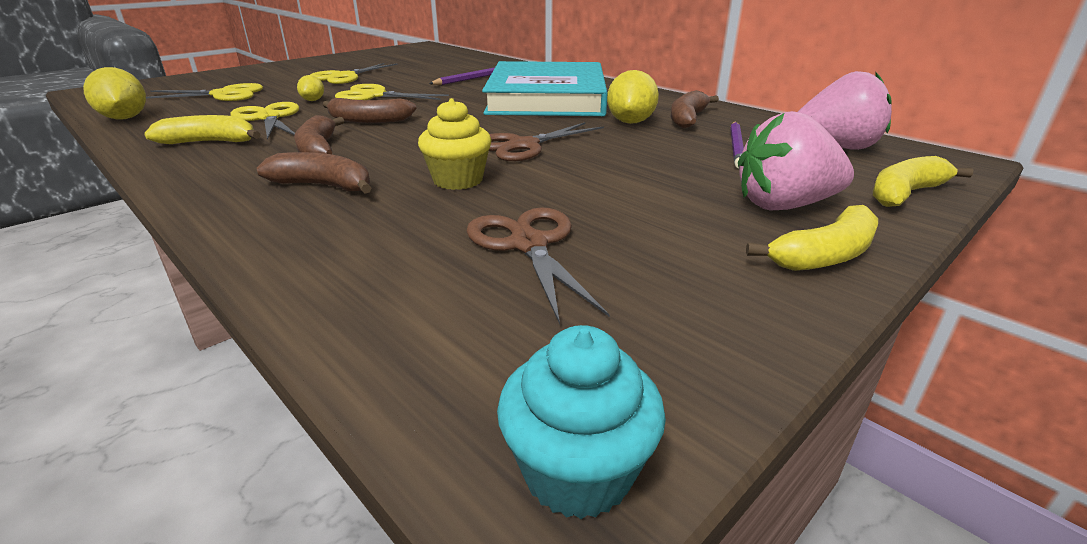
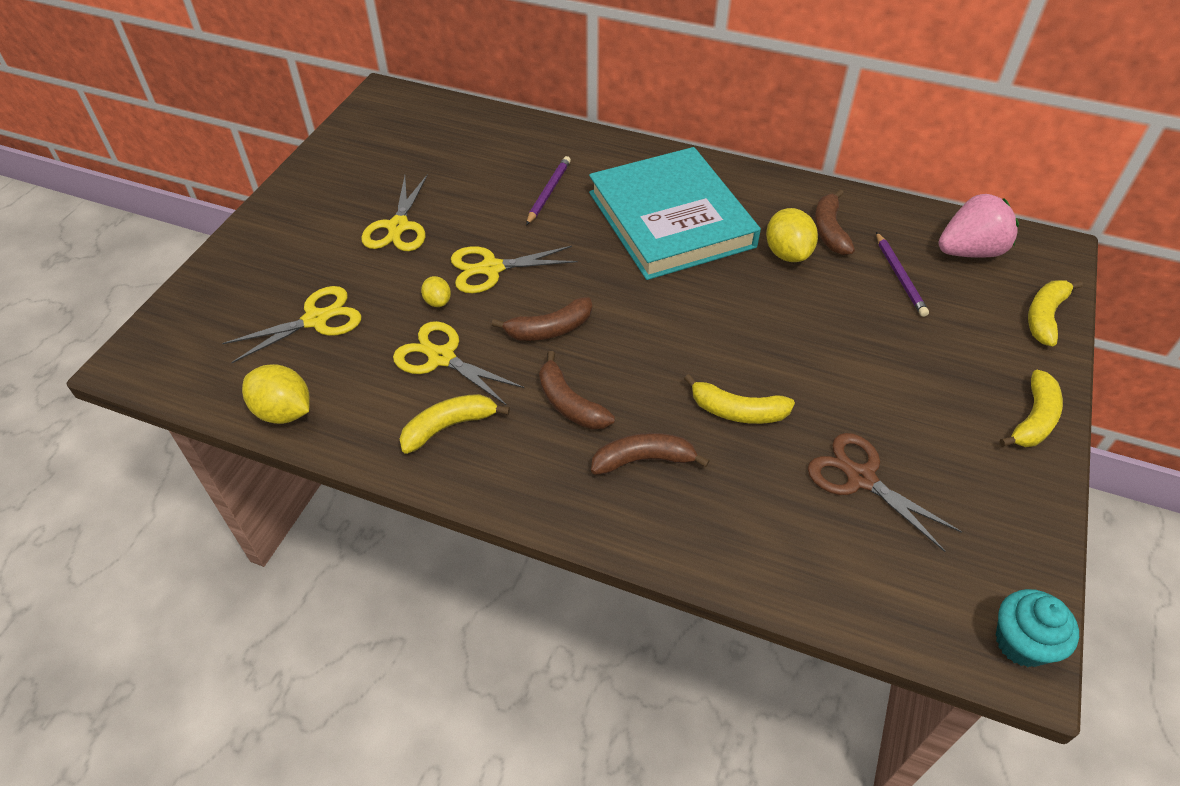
camera: 25 degrees left, 20 degrees up
(458, 180) = (737, 411): yellow cupcake -> yellow banana
(523, 146) = (736, 333): brown scissors -> none
(784, 205) = (981, 363): pink strawberry -> none

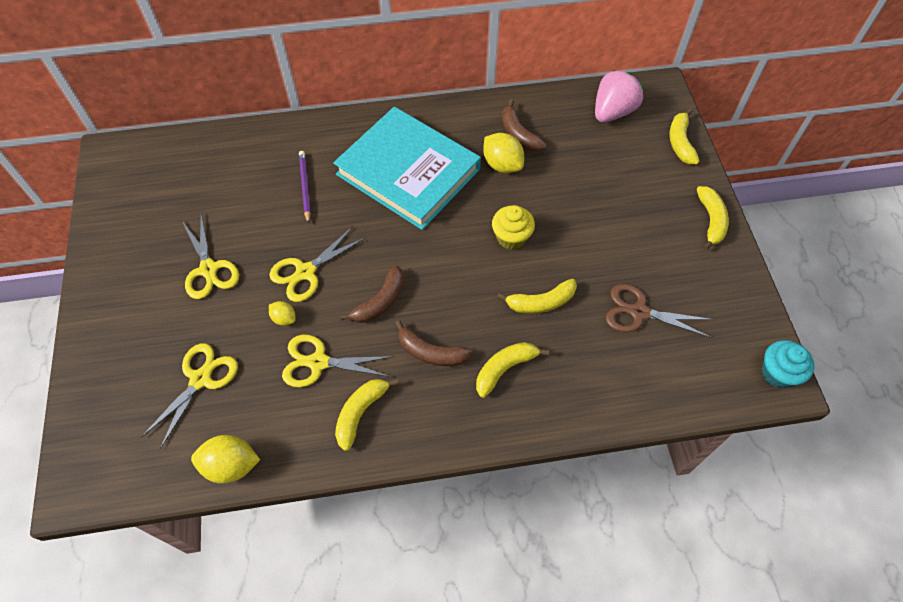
camera: 30 degrees left, 10 degrees up
(643, 460) = (504, 369): brown banana -> yellow banana
(747, 329) = (511, 237): none -> yellow cupcake
(899, 276) = (581, 151): purple pencil -> none

